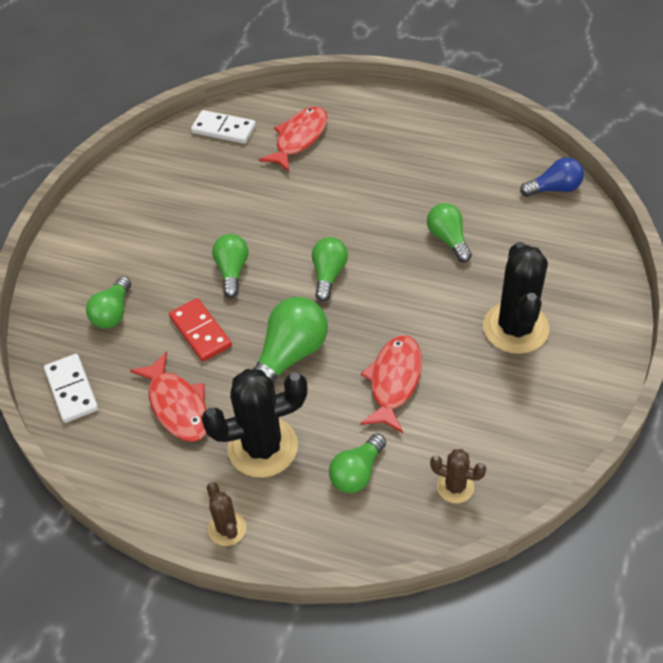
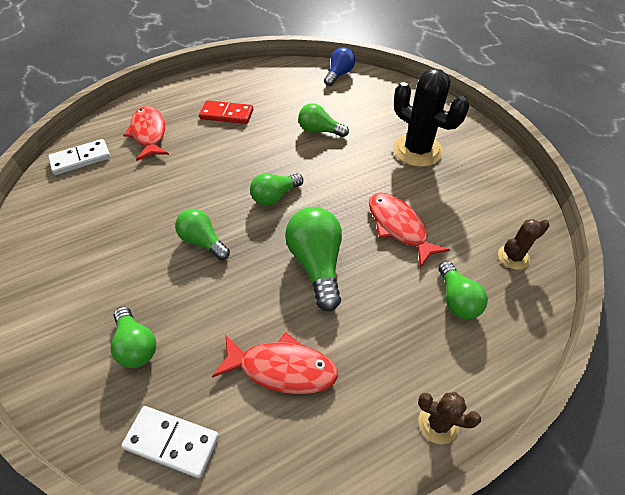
camera: 50 degrees left, 0 degrees up
(200, 332) = (231, 300): red domino -> red domino (227, 114)
(262, 447) = (381, 339): black cactus -> none
(328, 274) = (275, 196): green light bulb -> green light bulb turned 90 degrees counterclockwise

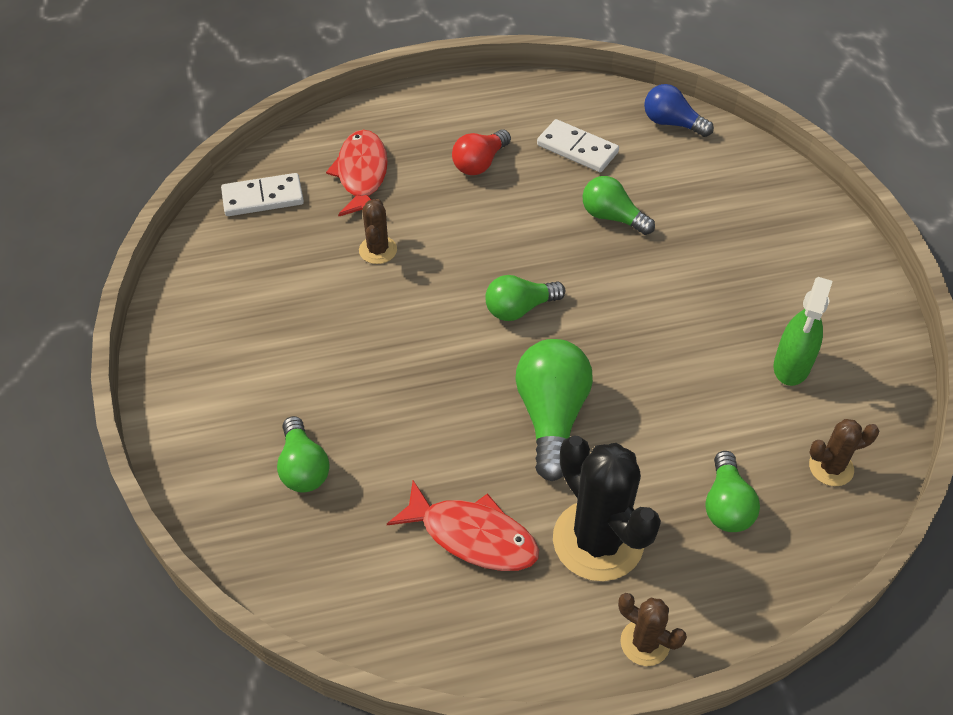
camera: 15 degrees right, 0 degrees up
(168, 177) = (378, 250): none -> brown cactus
(172, 441) = (328, 584): white domino -> white domino (577, 149)
(203, 241) = (408, 353): green light bulb -> none
(227, 114) = (480, 163): red domino -> red light bulb
(339, 75) = (672, 123): blue light bulb -> blue light bulb turned 105 degrees counterclockwise
(399, 227) = (682, 390): red fish -> none
(417, 150) = (752, 278): black cactus -> black cactus (598, 540)
(462, 198) = (791, 366): none -> green spray bottle

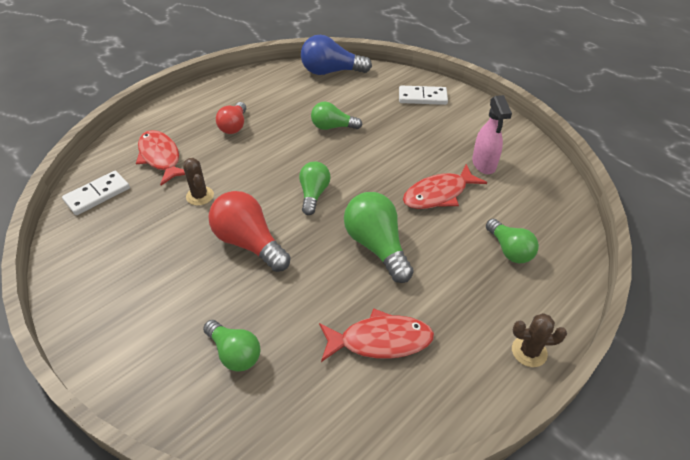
camera: 30 degrees left, 5 degrees down
(398, 340) = (249, 243): none -> red light bulb
(519, 309) = (314, 194): green light bulb -> green light bulb turned 150 degrees clockwise
(577, 149) = (287, 100): white domino -> white domino (422, 97)
(598, 540) = (456, 304): black cactus -> none
(672, 123) = (331, 72): blue light bulb -> blue light bulb, size x1.55
(689, 382) = (438, 194): none -> red fish
(791, 366) = (484, 164): green spray bottle -> pink spray bottle
(831, 467) = (544, 206): brown cactus -> none

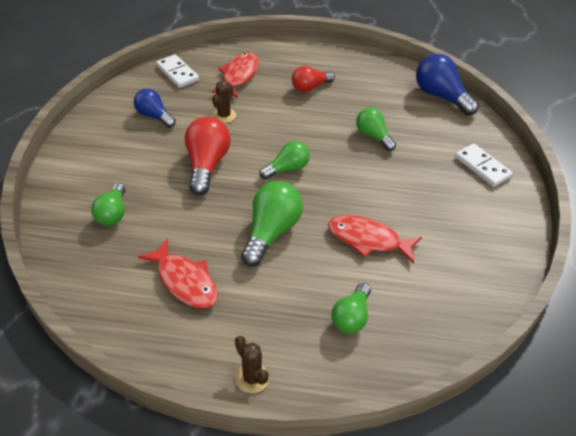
camera: 50 degrees right, 0 degrees up
(97, 194) = (177, 73): white domino -> white domino turned 45 degrees clockwise
(135, 245) = (154, 116): none -> blue light bulb
(484, 164) = (441, 251): pink spray bottle -> none

